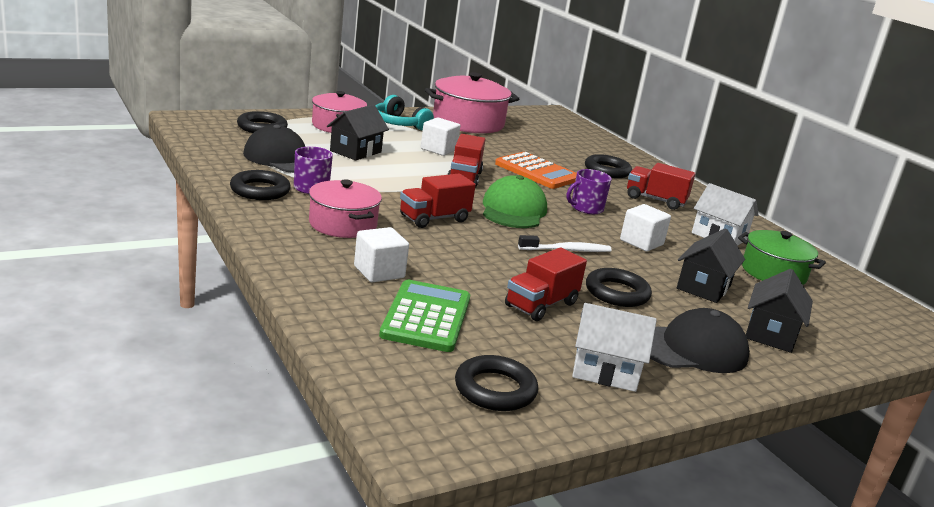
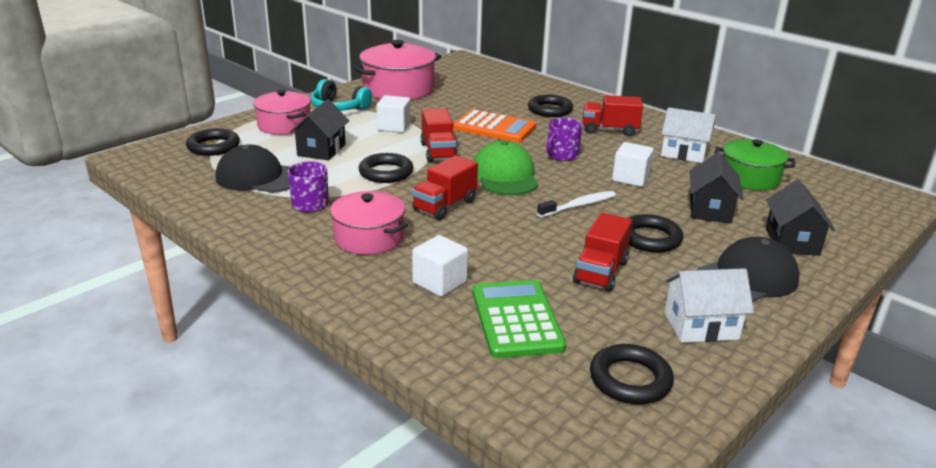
camera: 15 degrees left, 5 degrees up
(260, 190) = (263, 222): black ring -> black ring (386, 173)

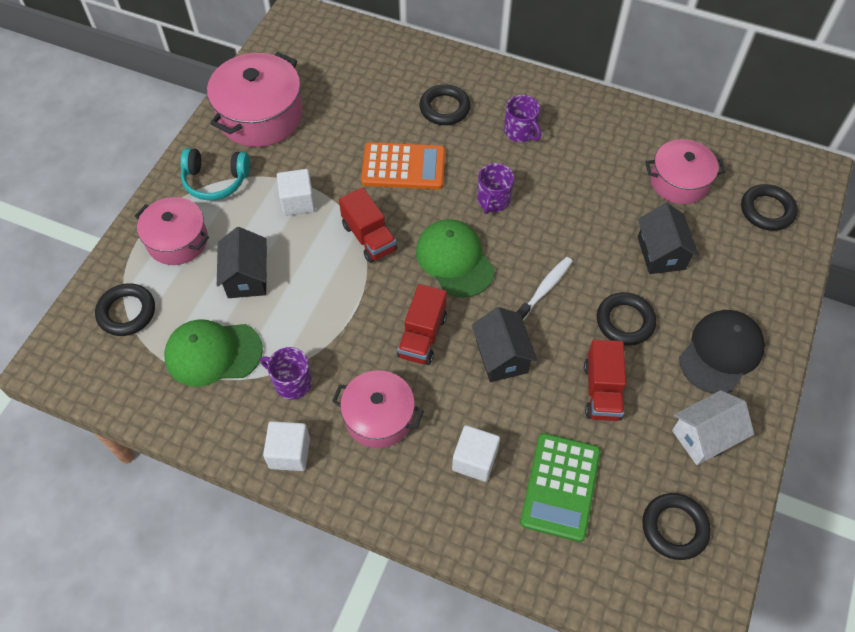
camera: 20 degrees left, 30 degrees up
(259, 177) = (213, 353): black cap -> green cap
(386, 173) = (336, 297): black ring -> black ring (767, 210)
(516, 319) = (560, 486): green calculator -> green calculator turned 135 degrees counterclockwise
(609, 130) = (520, 132): red truck -> purple mug
(630, 178) = (573, 221): white cube -> white cube (289, 453)
(683, 153) = (606, 155): white house -> none
(749, 178) = (679, 182): green pot -> pink pot
(792, 241) = (742, 280): black house -> black house (501, 356)

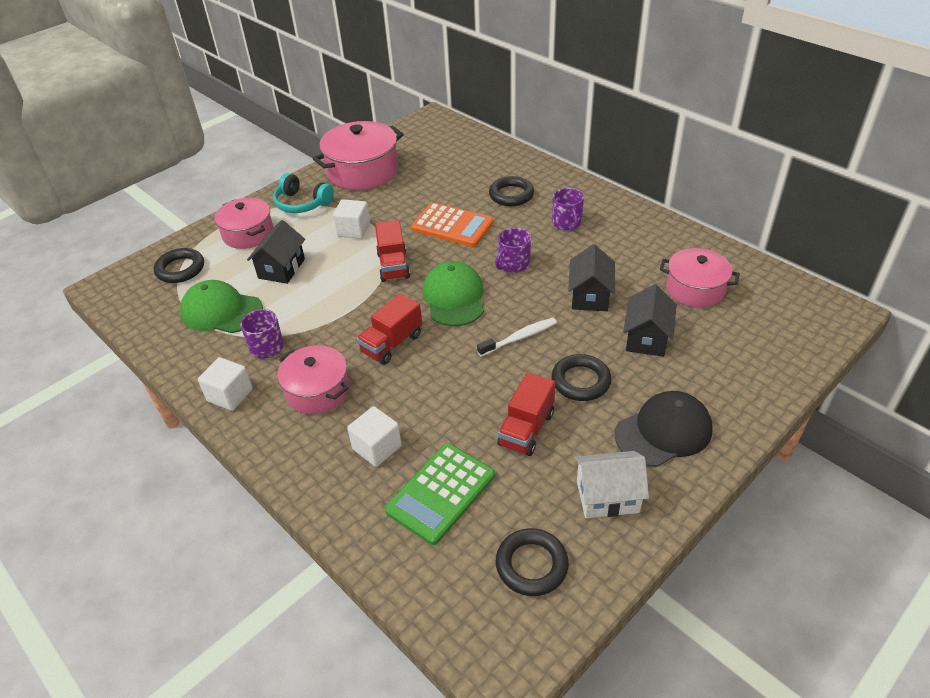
camera: 25 degrees right, 15 degrees down
(501, 356) = (450, 377): black house -> black house (590, 296)
(767, 210) = (774, 331): black ring -> none

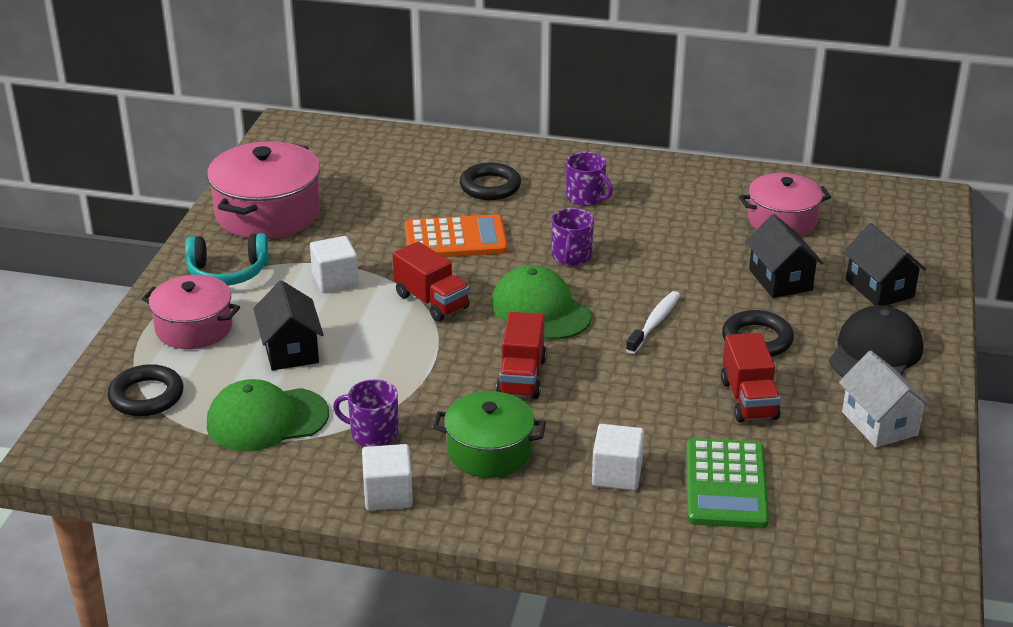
camera: 35 degrees left, 10 degrees down
(317, 391) = (489, 451): pink pot -> green pot
(531, 565) = (869, 503): black ring -> none
(590, 296) = (685, 260): black house -> black house (879, 288)
(607, 496) = (879, 423): white house -> white house turned 75 degrees counterclockwise

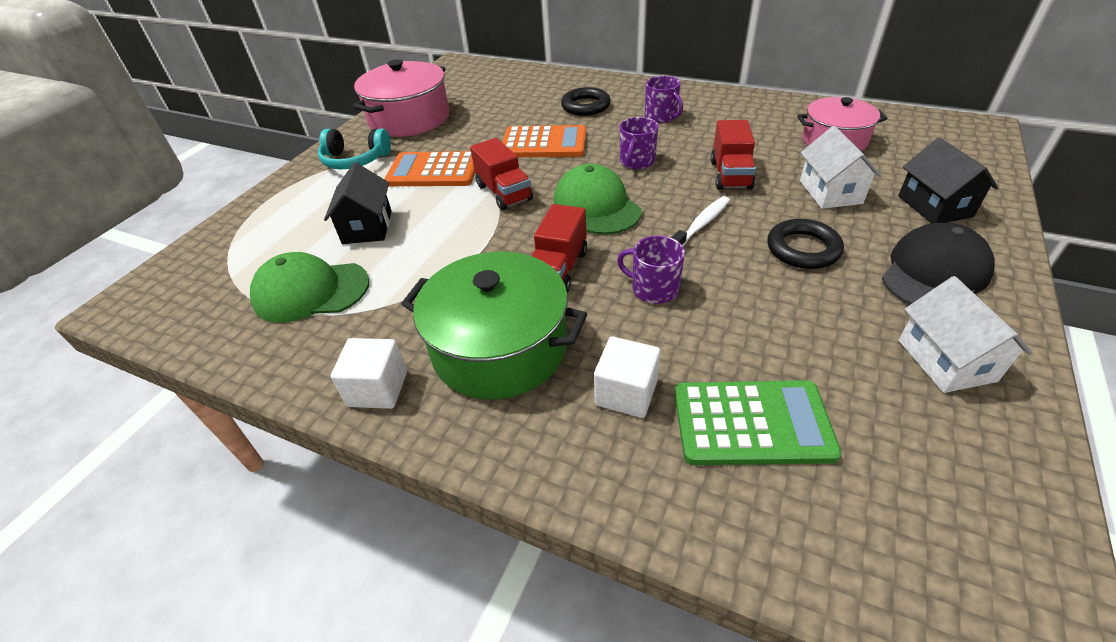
camera: 15 degrees right, 10 degrees up
(146, 396) = (228, 259): black ring -> none
(194, 328) = (303, 202): pink pot -> none
(335, 280) = (433, 171): white cube -> orange calculator
(373, 433) = (396, 315): purple mug -> purple mug (653, 289)
(489, 451) = (499, 348): green pot -> green pot, size x1.52
(726, 484) = (751, 423): green calculator -> green calculator turned 105 degrees counterclockwise
(749, 399) = (789, 315): red truck -> red truck (730, 175)
(780, 280) = (830, 192): black house -> white house

